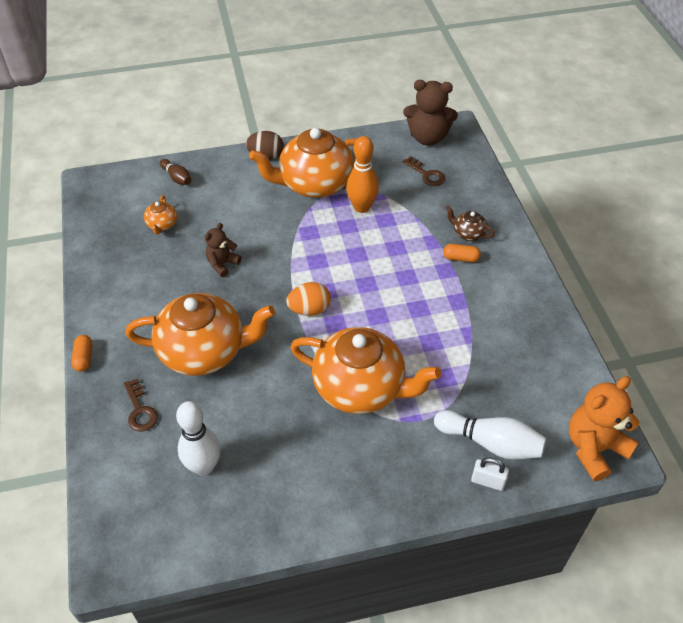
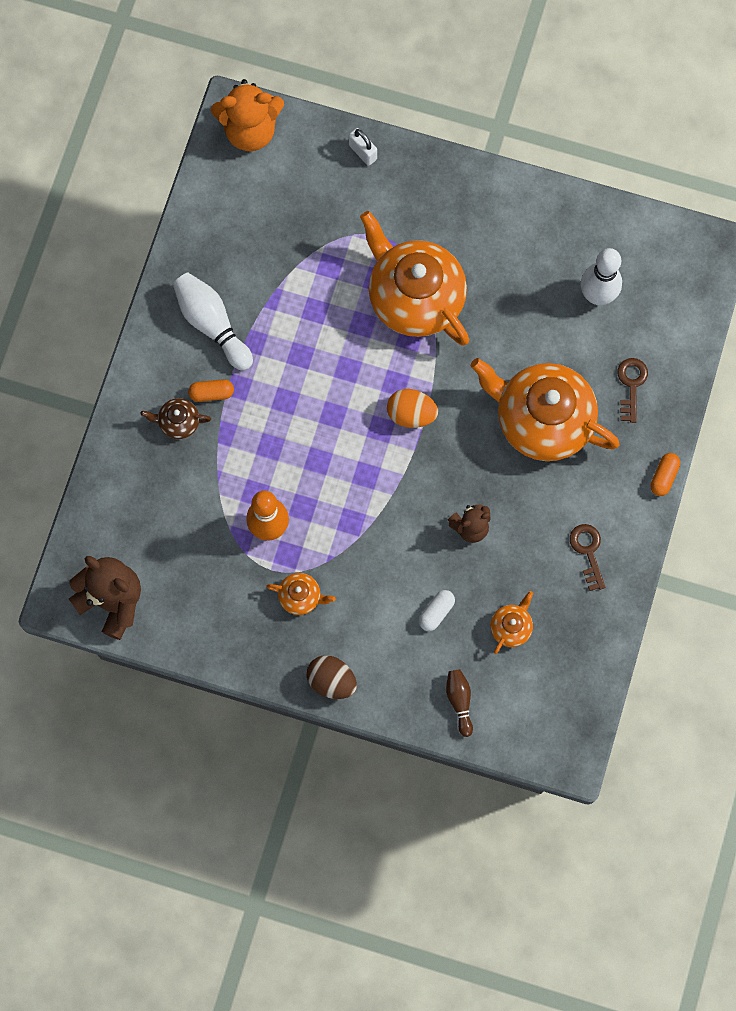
camera: 150 degrees left, 25 degrees up
(219, 212) = (436, 612): none -> white capsule
(314, 184) = (301, 597): orange teapot -> orange teapot, size x0.42
(426, 174) = (159, 538): brown key -> brown key (588, 552)
(460, 258) = (211, 393): orange capsule -> orange capsule turned 45 degrees counterclockwise
(468, 233) = (178, 422): brown teapot -> brown teapot turned 120 degrees clockwise
(491, 443) = (335, 182): white bowling pin -> white bowling pin (212, 324)

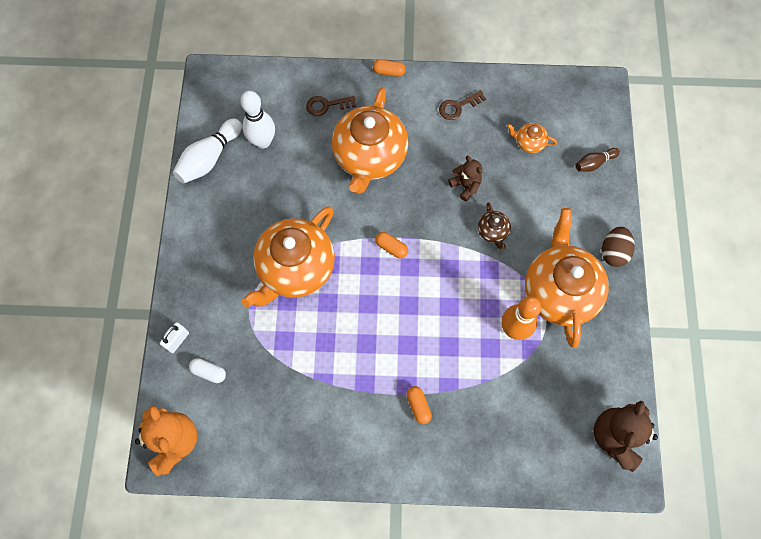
camera: 105 degrees left, 5 degrees down
(178, 422) = (451, 426): brown teapot -> brown teapot (492, 232)
(212, 324) = (358, 423): white bowling pin -> white bowling pin (209, 158)
(301, 597) = (559, 291): orange teapot -> orange teapot, size x2.37
(411, 414) = (391, 247): orange egg -> orange capsule
(436, 612) = (536, 193): white capsule -> white capsule (209, 372)

